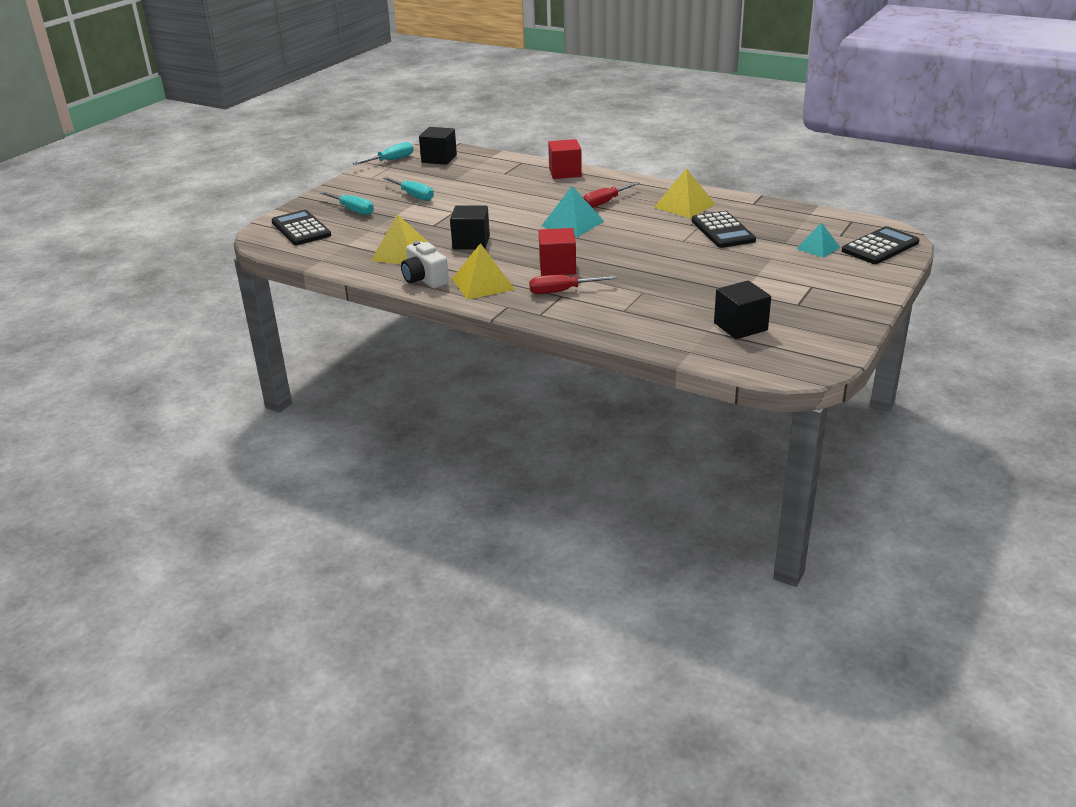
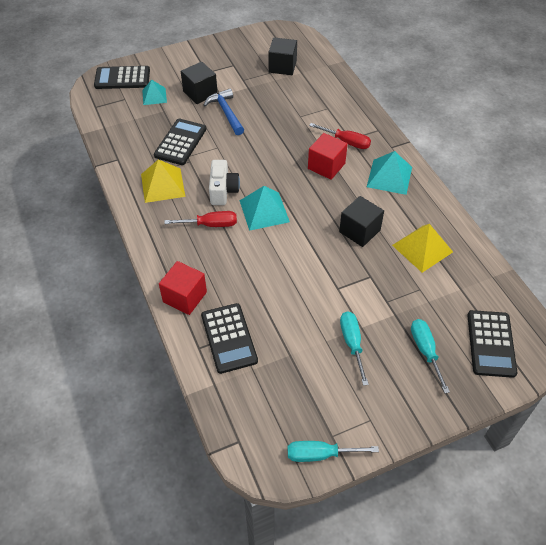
camera: 145 degrees left, 20 degrees up
(424, 279) = (426, 203): white camera -> white camera (223, 191)
(439, 159) = (268, 419): black cube -> black cube (200, 93)
(483, 284) = (389, 176): yellow pyramid -> turquoise pyramid
(506, 171) = (229, 338): none -> black calculator
(723, 264) = (226, 113): none -> blue hammer

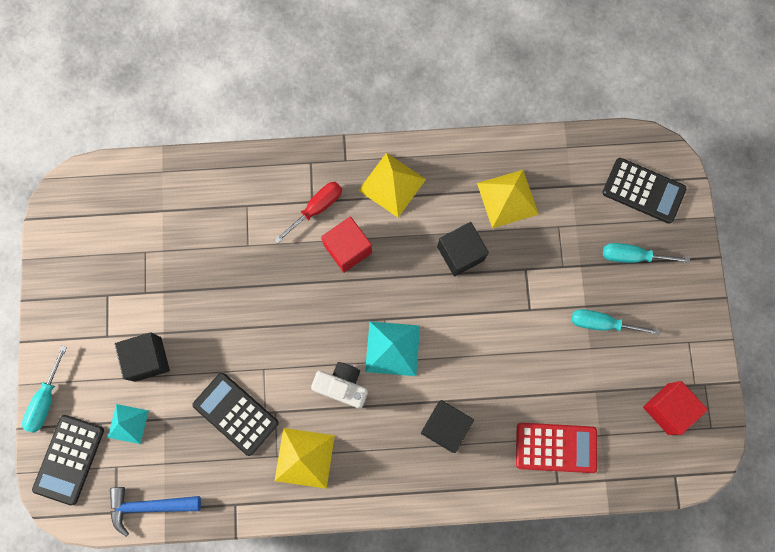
camera: 70 degrees left, 25 degrees up
(185, 297) = (487, 479): red cube -> red cube (668, 409)
(210, 224) = (391, 418): red screwdriver -> none
(226, 113) = (202, 337): blue hammer -> blue hammer (149, 506)
(229, 338) = (556, 447): black calculator -> red calculator
(282, 66) = (139, 230): black cube -> black cube (445, 426)
(320, 454) = (710, 403): turquoise screwdriver -> turquoise screwdriver (46, 399)
(389, 176) = (392, 184): turquoise pyramid -> yellow pyramid

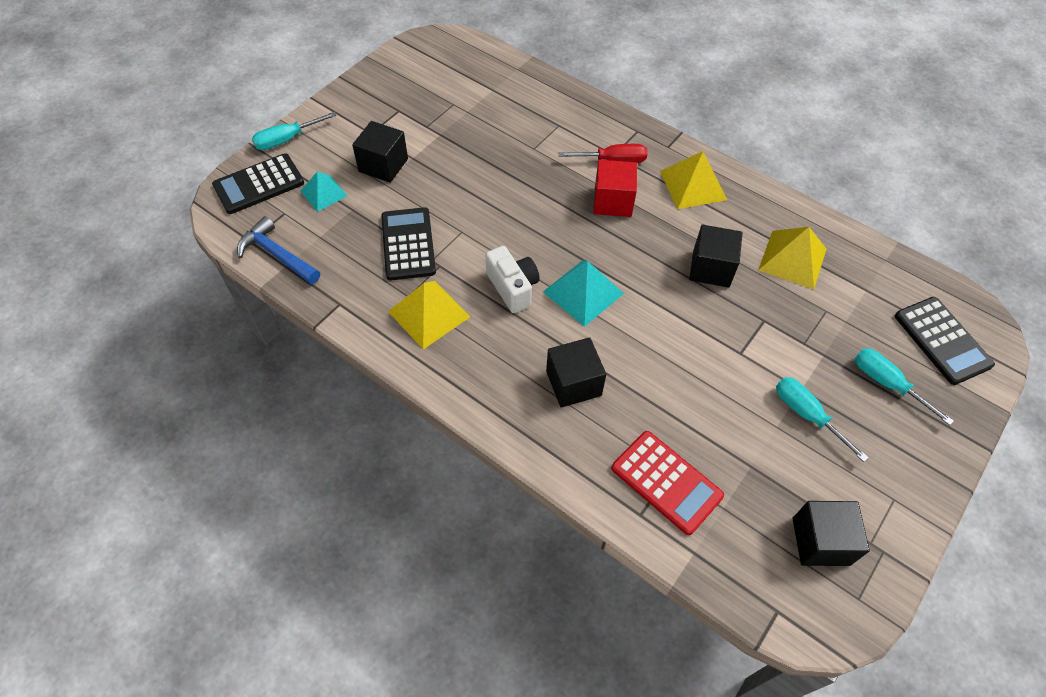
camera: 40 degrees right, 20 degrees down
(668, 409) = (820, 541): red cube -> black cube

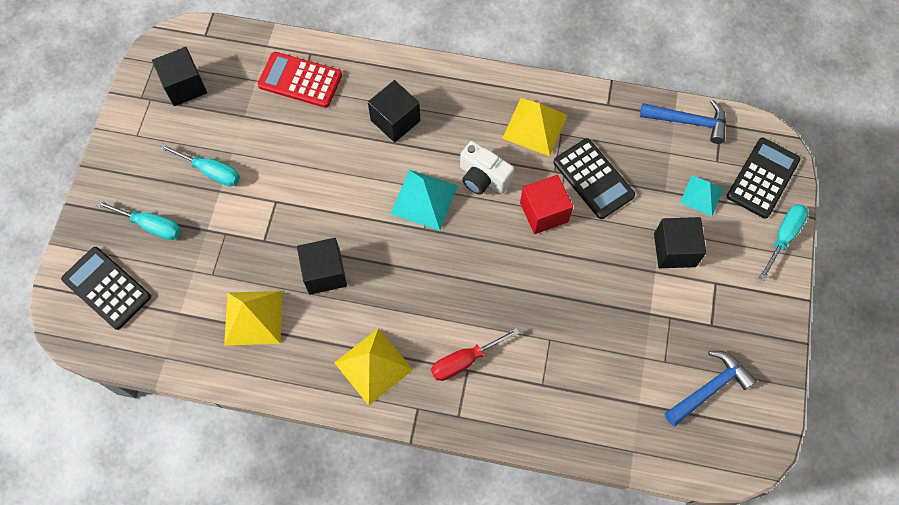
camera: 155 degrees right, 10 degrees up
(433, 79) = (709, 388): none -> blue hammer
(612, 201) = (442, 308): red cube -> red cube (544, 212)

